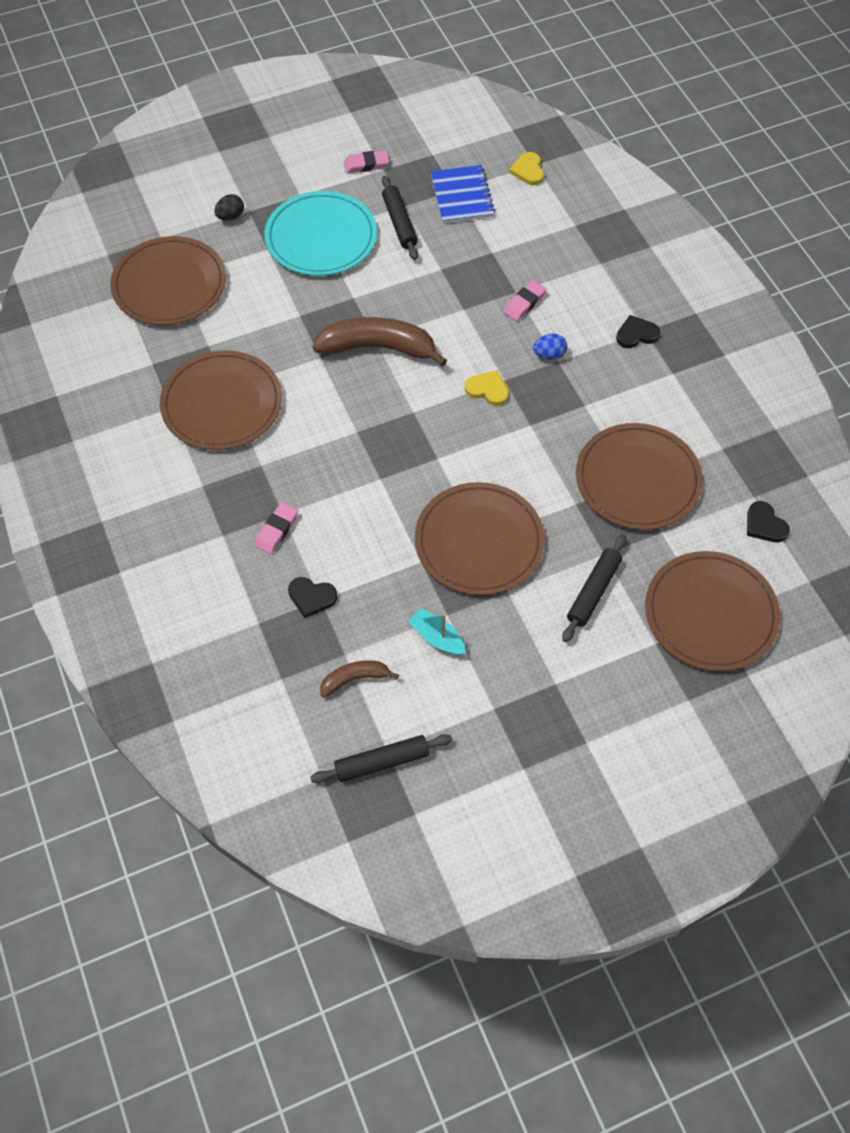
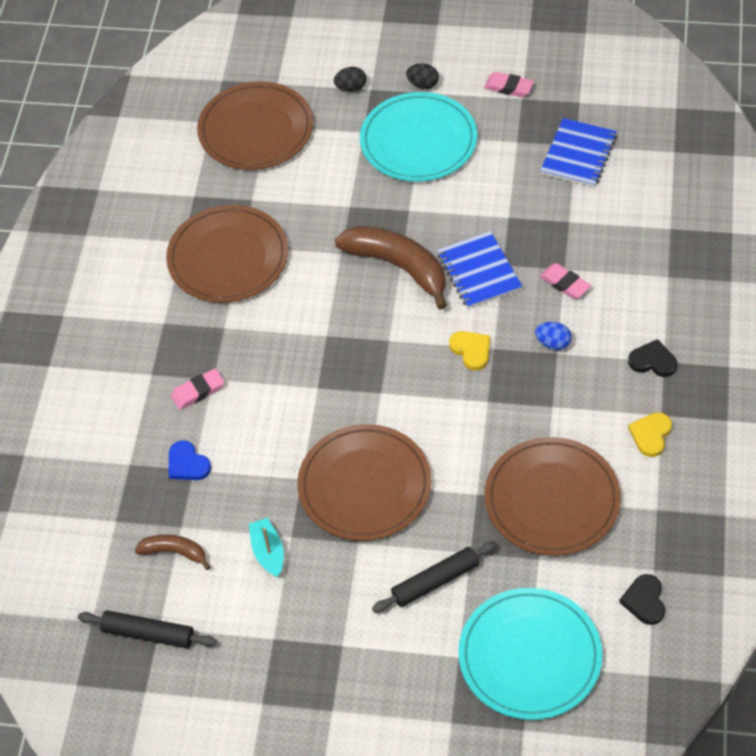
camera: 35 degrees right, 5 degrees down
(292, 190) = (423, 84): none -> black egg
(311, 597) = (187, 464): black heart -> blue heart
(399, 223) = (500, 156): black rolling pin -> none
(448, 323) = (479, 272): none -> blue notebook
(524, 303) = (564, 283): pink eraser -> pink eraser turned 60 degrees clockwise
(528, 170) = (662, 155): yellow heart -> yellow heart (651, 435)
(710, 613) = (530, 656): brown plate -> turquoise plate

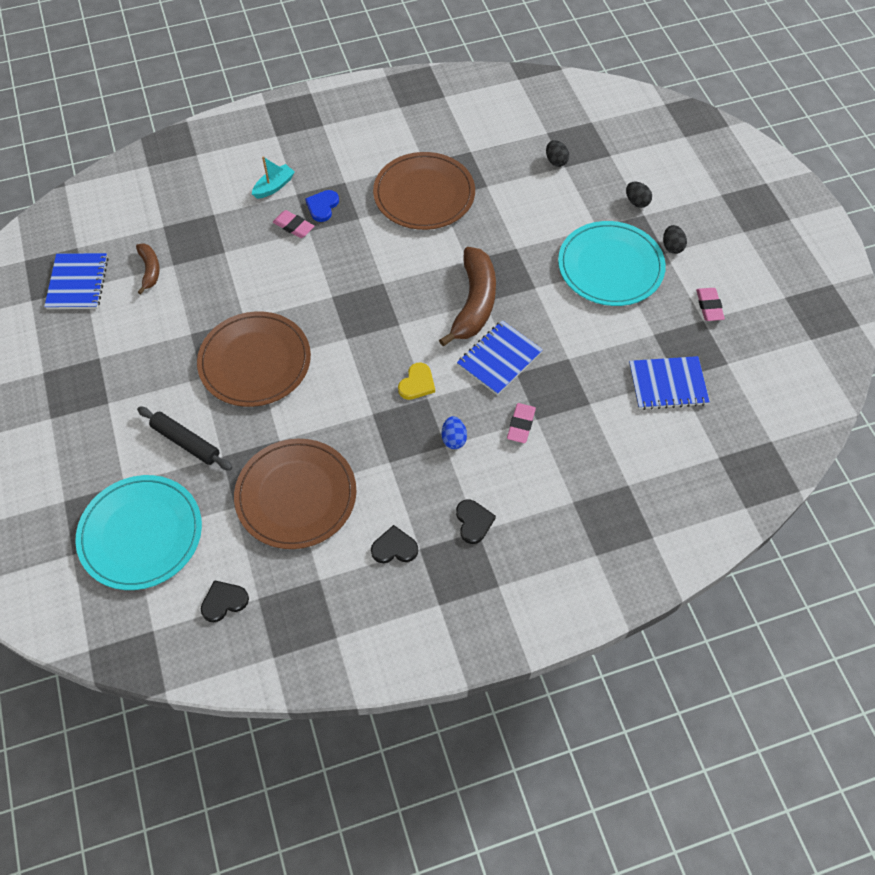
camera: 60 degrees right, 5 degrees up
(148, 633) = (78, 283): black rolling pin -> blue notebook
(187, 464) = (228, 246): blue heart -> blue heart (322, 206)
(256, 130) = (556, 161): brown plate -> black egg
(268, 552) = (171, 325): turquoise boat -> turquoise boat (274, 186)
(651, 435) = (394, 547): yellow heart -> black heart

